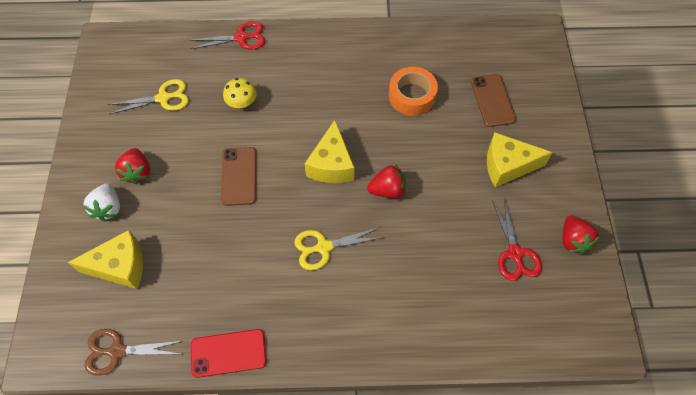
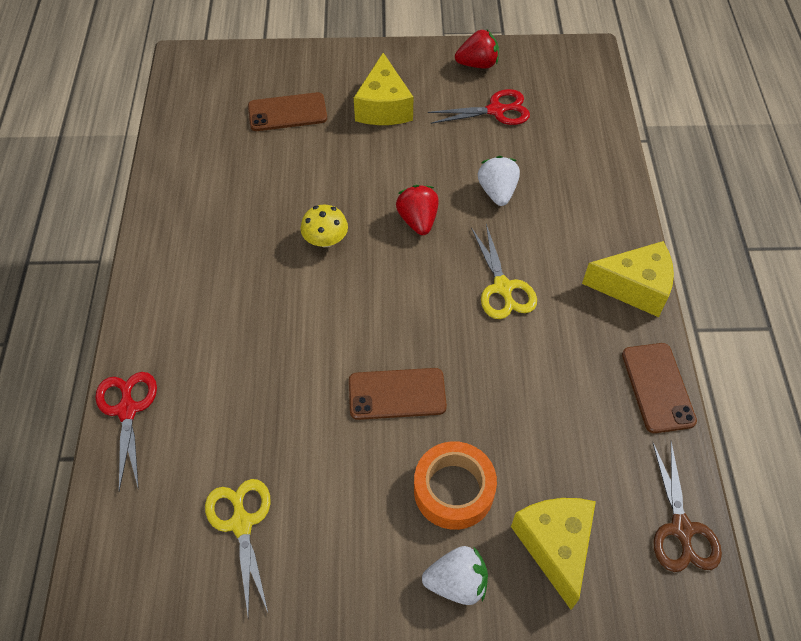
camera: 90 degrees left, 5 degrees down
(137, 172) = (389, 545): red strawberry -> none
(228, 353) = (658, 387): red phone -> brown phone
(242, 102) = (263, 399): yellow mushroom -> yellow mushroom (325, 239)
(331, 164) = (379, 280): yellow cheese -> yellow cheese (634, 287)
(412, 96) = (272, 191): orange tape -> orange tape (453, 490)
(420, 249) = (497, 192): none -> white strawberry

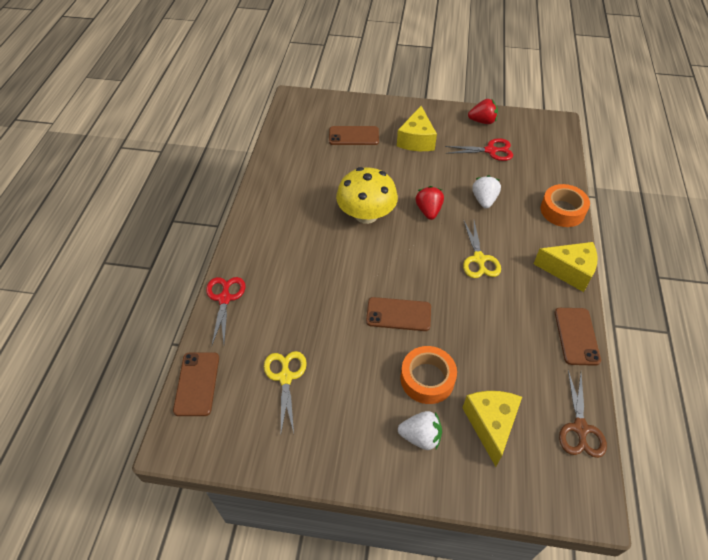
camera: 10 degrees right, 5 degrees down
(105, 557) = (197, 384): none -> brown phone
(325, 239) = (366, 215): yellow mushroom -> yellow mushroom, size x1.95
(612, 193) = (562, 210): none -> orange tape

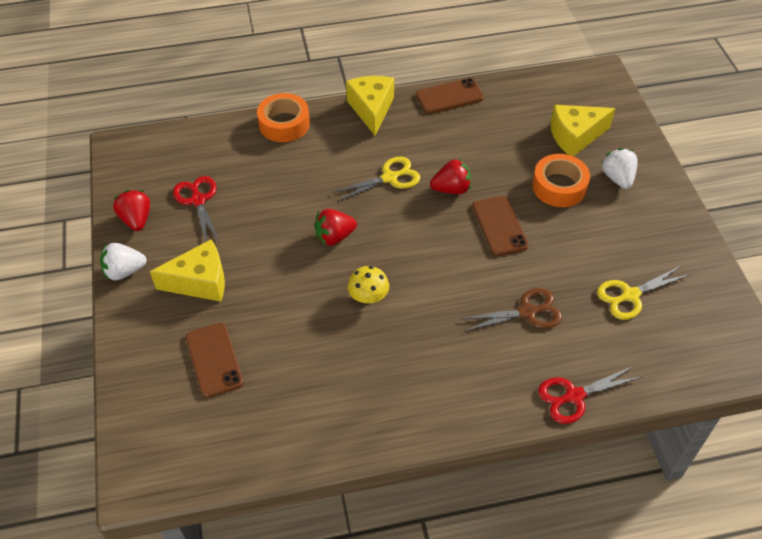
camera: 110 degrees left, 0 degrees up
(197, 384) = (690, 371): brown phone -> none
(366, 215) = (368, 296): yellow mushroom -> yellow mushroom, size x0.51
(452, 296) = (451, 189): none -> red strawberry
(484, 200) = (294, 190): white strawberry -> white strawberry (124, 271)
(580, 428) = (541, 85): brown scissors -> brown scissors (527, 312)

